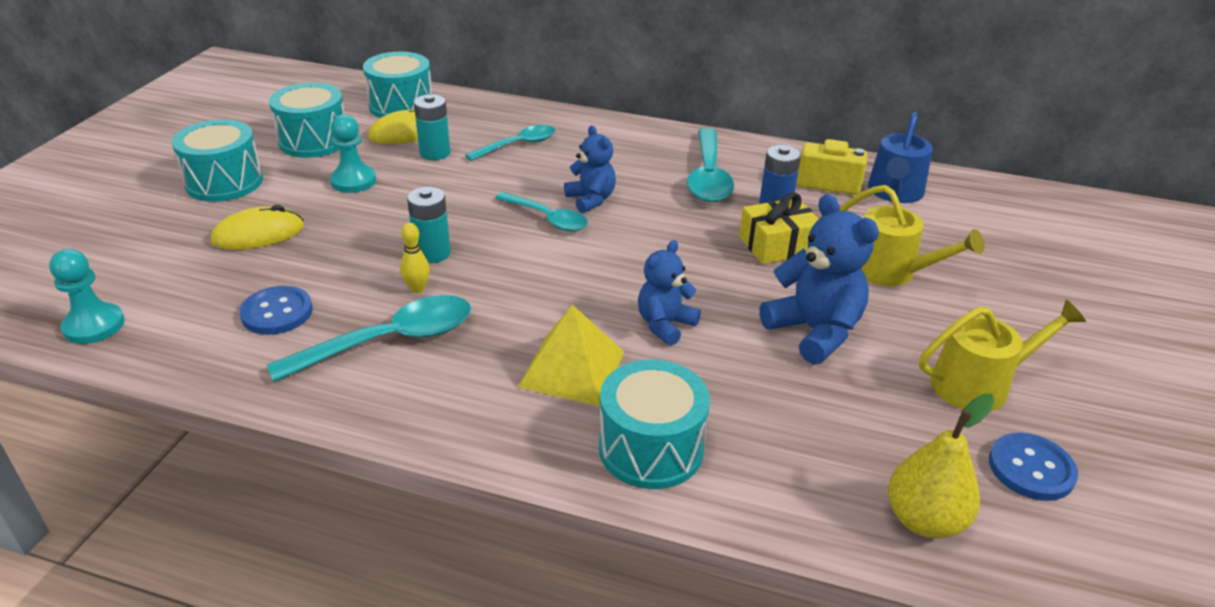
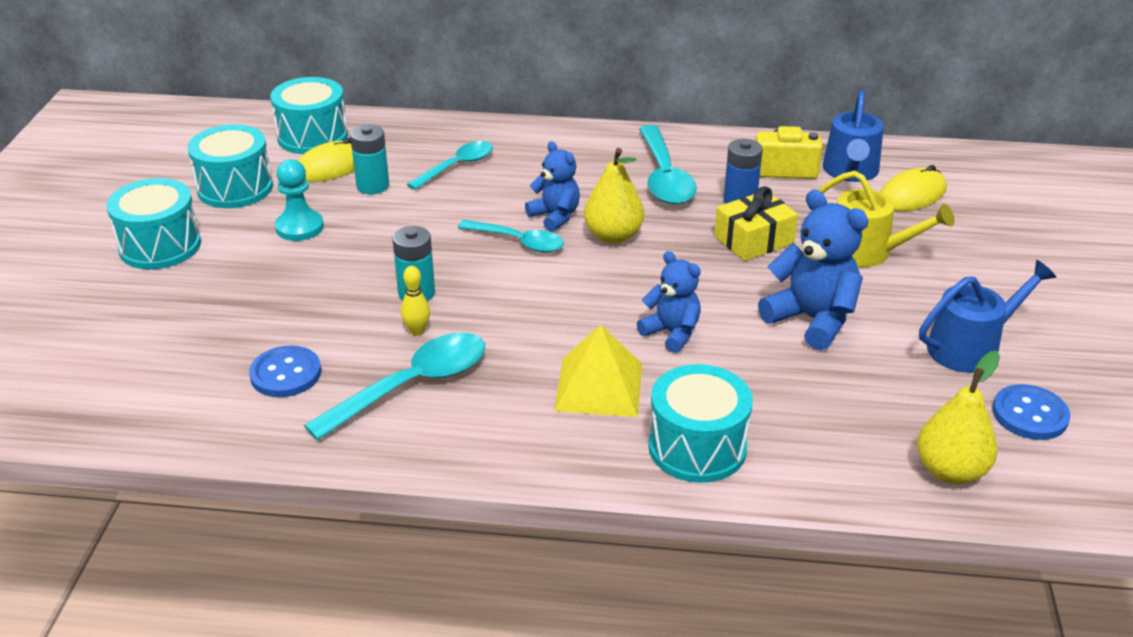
camera: 10 degrees left, 0 degrees up
(94, 326) = (102, 413): turquoise pawn -> none
(258, 234) = (226, 297): yellow mouse -> yellow mouse (912, 195)
(640, 224) = (613, 236): none -> yellow pear
(665, 325) = (671, 333): blue teddy bear -> blue teddy bear turned 105 degrees clockwise
(978, 384) = (970, 347): yellow watering can -> blue watering can

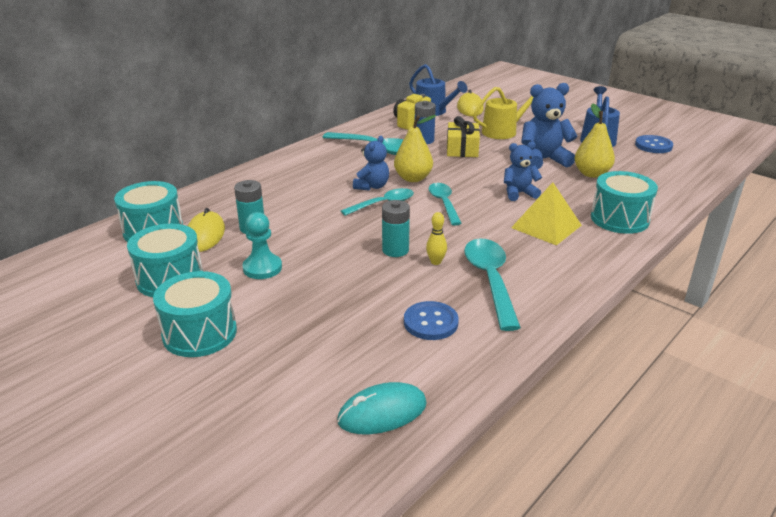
camera: 55 degrees left, 5 degrees down
(109, 401) = (382, 412): none -> turquoise mouse
(457, 166) = (274, 196): turquoise spoon -> turquoise spoon (444, 203)
(555, 216) = (372, 186): blue teddy bear -> blue teddy bear turned 120 degrees clockwise
(950, 471) = (679, 173): yellow pear -> yellow pear (591, 174)

